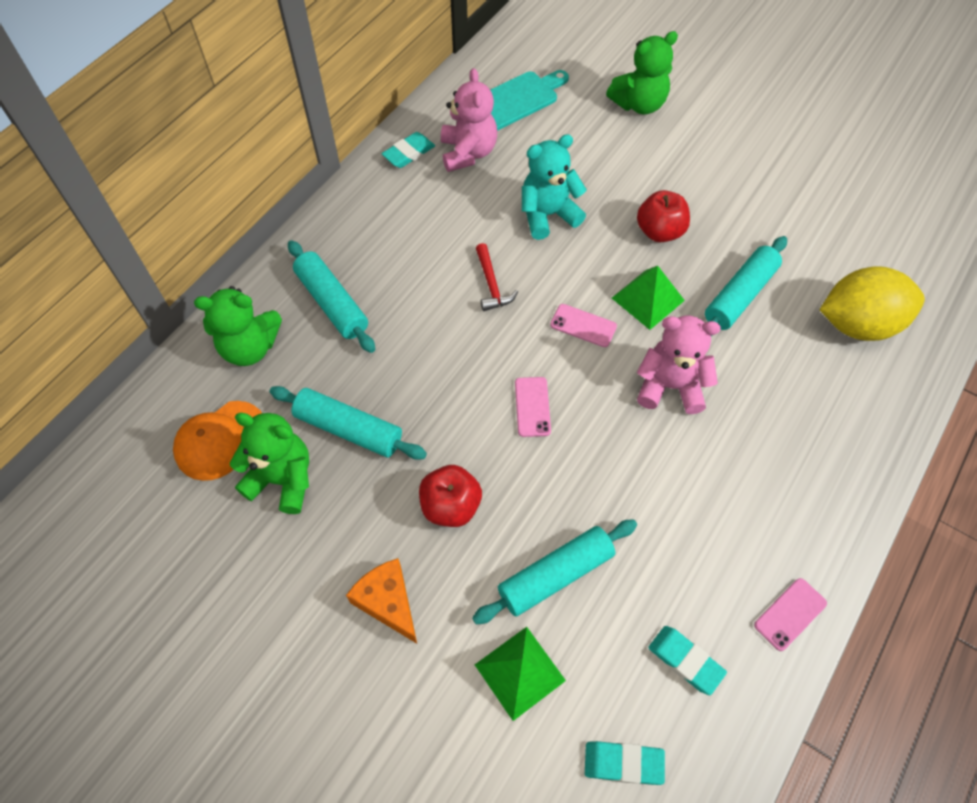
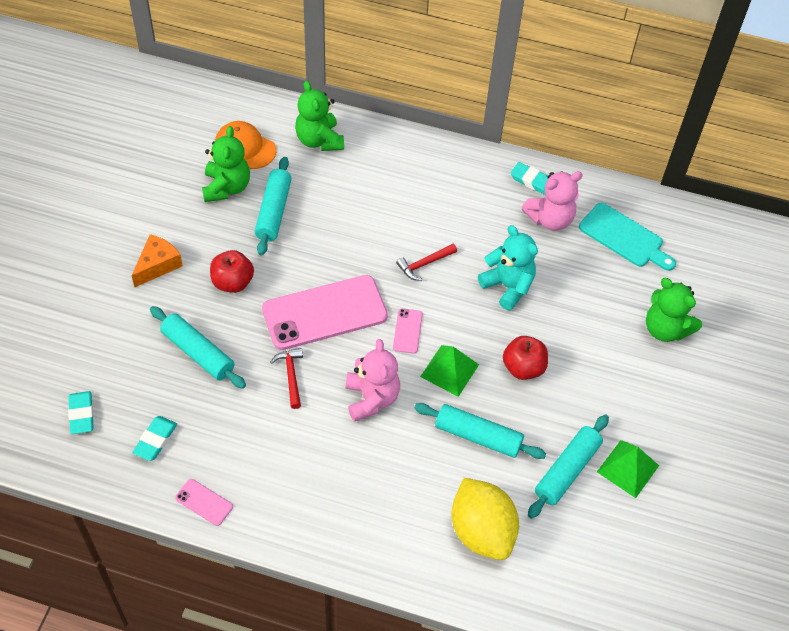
camera: 70 degrees right, 5 degrees down
(332, 303) = (372, 174): turquoise rolling pin -> turquoise rolling pin (567, 470)
(520, 672) = (128, 346): green pyramid -> green pyramid (628, 468)
(532, 407) = (324, 313): pink phone -> pink phone, size x2.36
(618, 467) = (291, 376): none -> red hammer

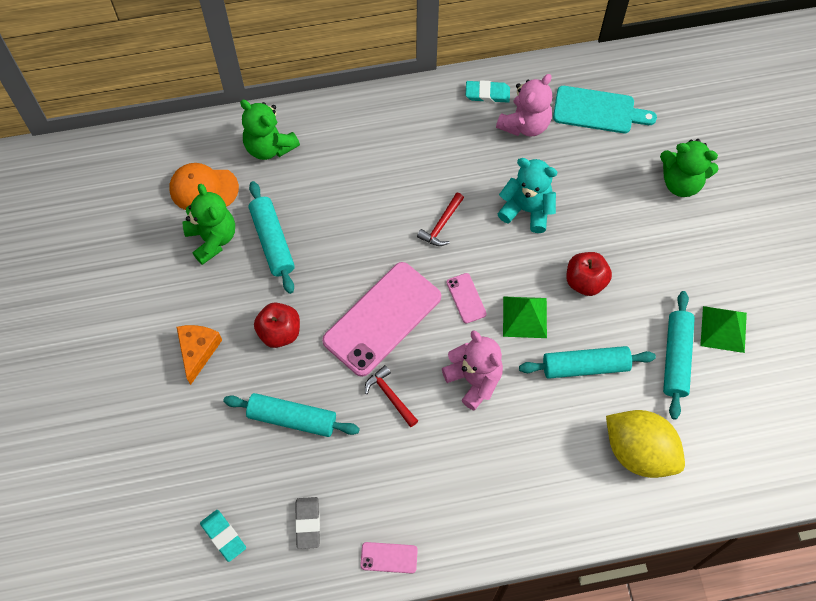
camera: 25 degrees left, 10 degrees up
(155, 440) = (307, 523): turquoise eraser -> grey eraser

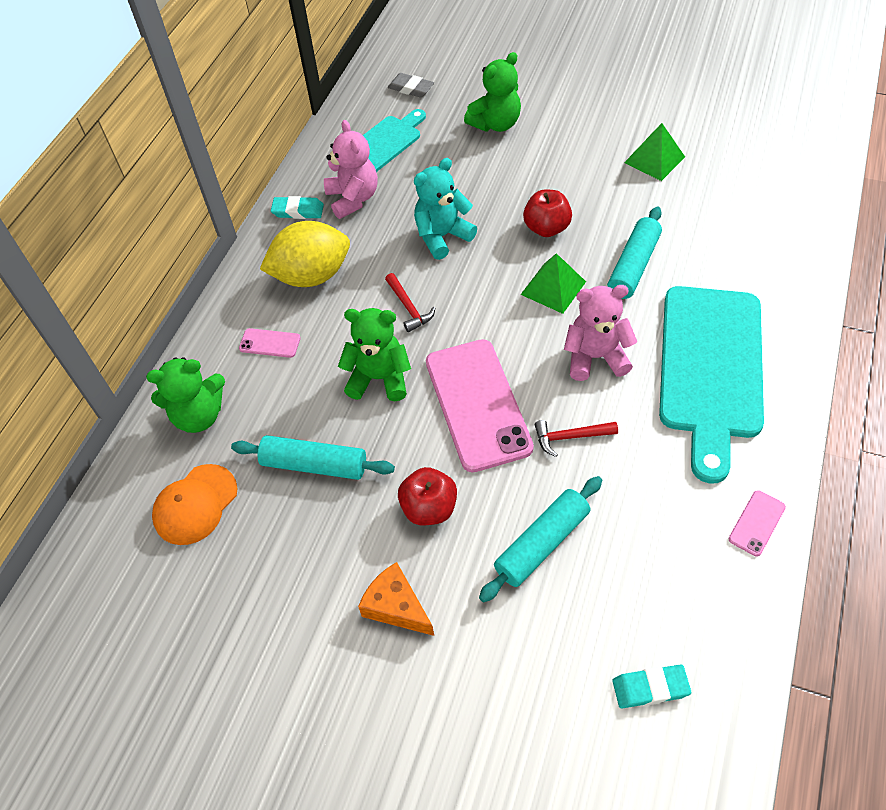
camera: 55 degrees left, 10 degrees down
(212, 239) = (265, 524): green teddy bear -> green teddy bear (379, 378)
(307, 523) = (678, 586): grey eraser -> grey eraser (411, 88)
(466, 298) = (502, 324): pink phone -> pink phone (270, 343)
(487, 94) = (298, 211): turquoise eraser -> turquoise eraser turned 60 degrees clockwise
(514, 469) = (710, 368): none -> turquoise cutting board
(639, 452) = (742, 267): yellow lemon -> yellow lemon (311, 275)
(676, 358) = (663, 201): turquoise rolling pin -> none

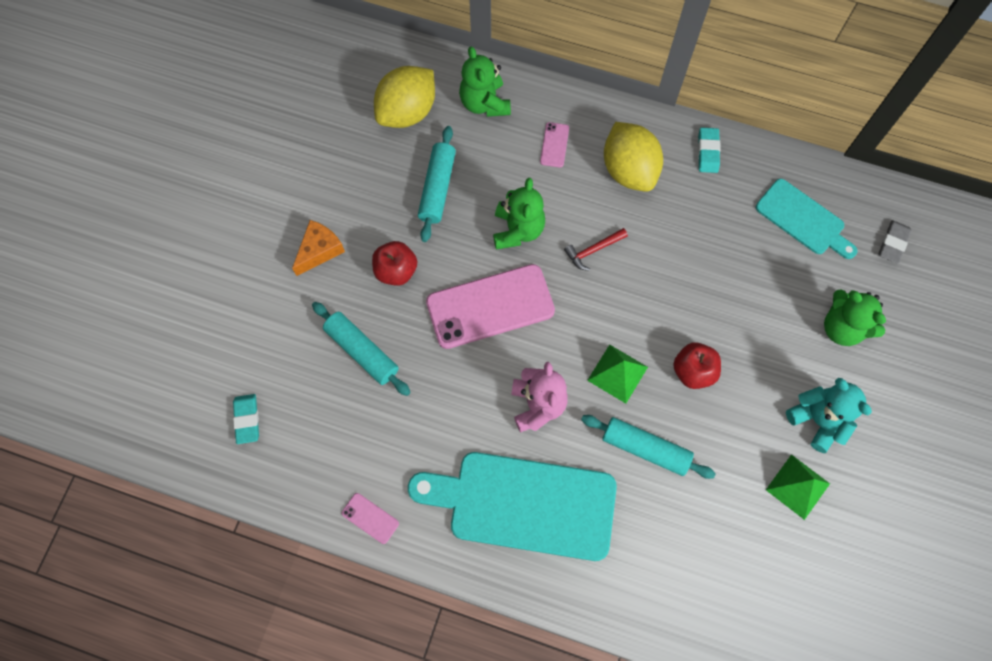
camera: 85 degrees right, 15 degrees up
(195, 504) = (407, 112): orange cap -> yellow lemon
(353, 199) = (725, 197): pink teddy bear -> none
(442, 236) = (679, 277): turquoise teddy bear -> turquoise teddy bear (818, 420)
(570, 437) = (456, 378): red hammer -> none

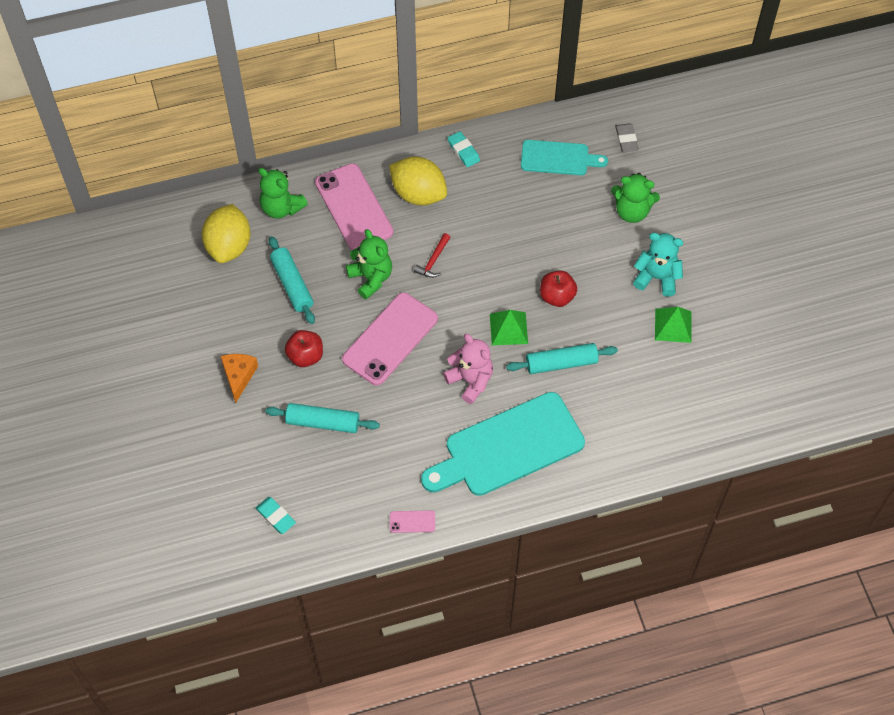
camera: 35 degrees left, 10 degrees down
(554, 145) = (354, 207): pink phone -> pink phone, size x2.36

